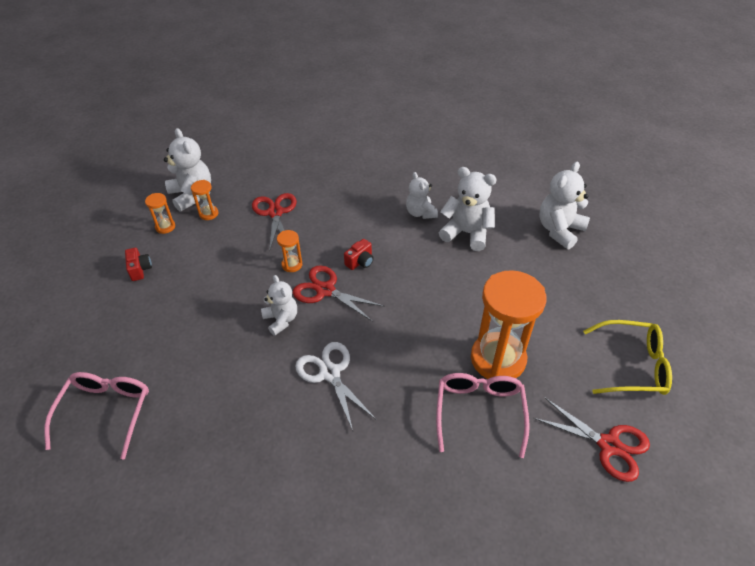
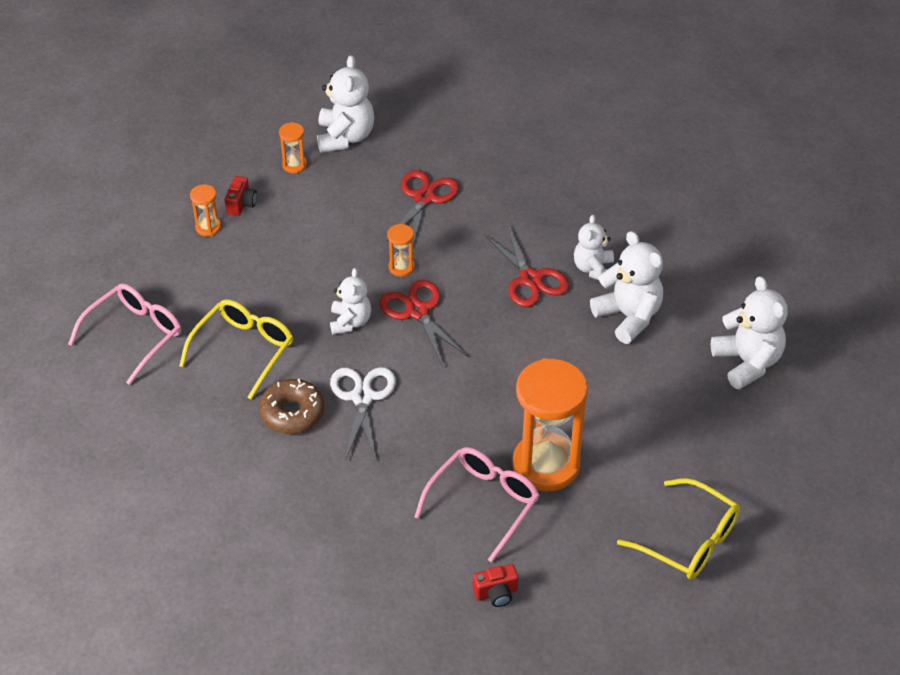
camera: 30 degrees right, 0 degrees up
(208, 214) = (350, 168): orange hourglass -> orange hourglass (208, 227)
(210, 380) = (244, 350): none -> yellow glasses
(283, 413) = (292, 413): none -> brown donut
(360, 262) = (478, 296): red camera -> red camera (496, 593)
(559, 230) = (747, 362): white teddy bear -> white teddy bear turned 90 degrees clockwise
(609, 445) = (589, 596): red scissors -> red scissors (530, 279)

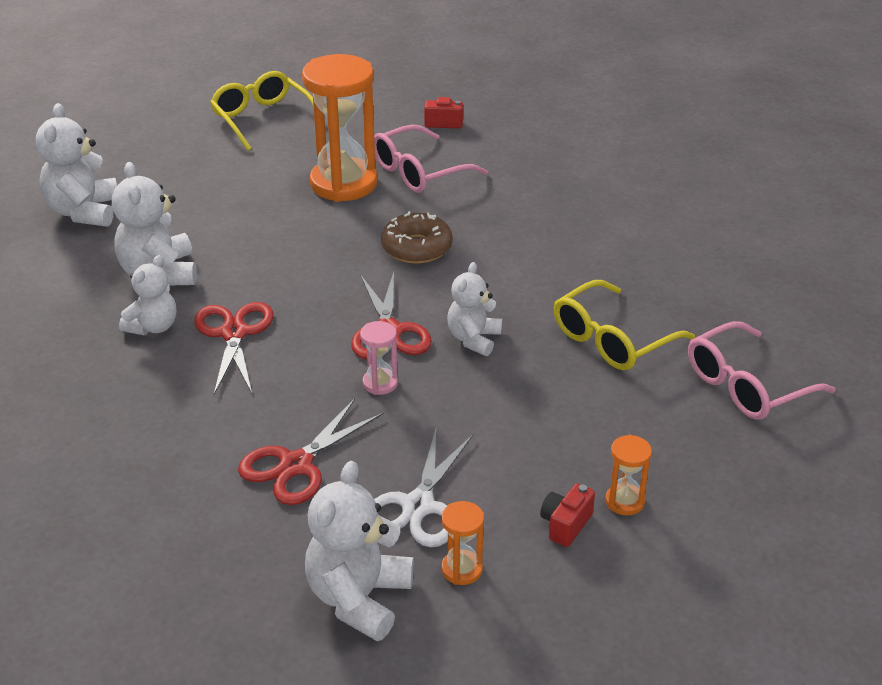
camera: 160 degrees left, 10 degrees down
(292, 413) = (574, 271): brown donut -> brown donut (416, 247)
(363, 397) = (493, 268): white scissors -> white scissors (418, 506)
(401, 267) = (380, 383): orange hourglass -> pink hourglass

